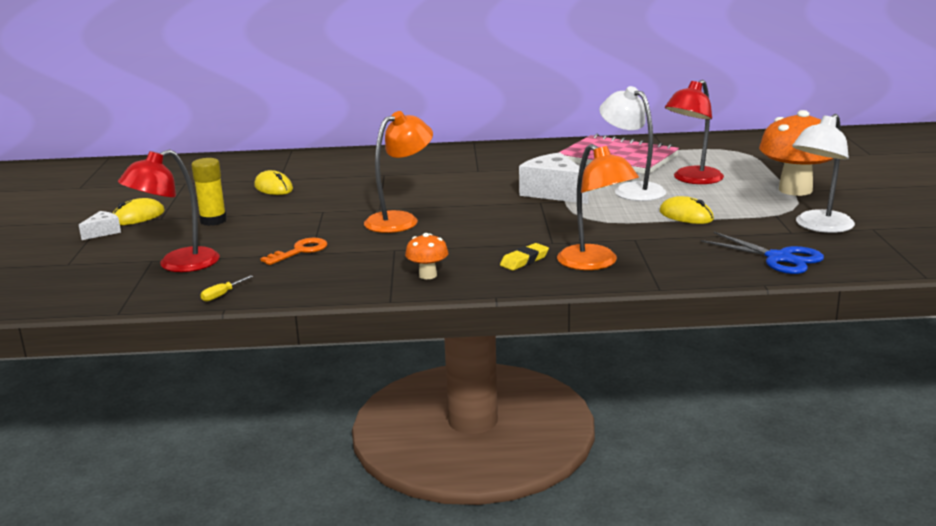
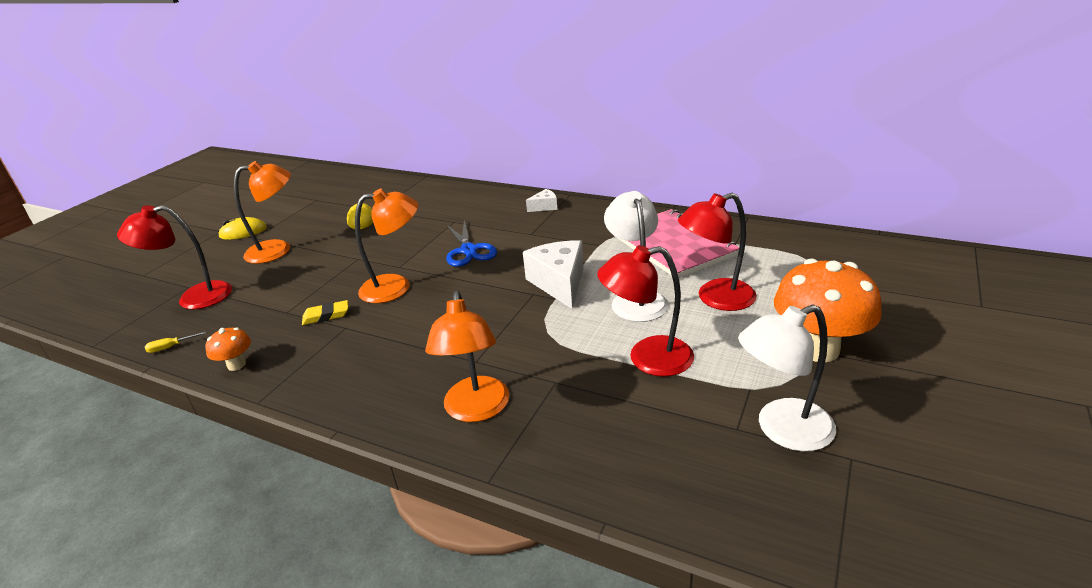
camera: 30 degrees right, 10 degrees up
(103, 232) = (204, 244): white cheese -> white cheese (544, 207)
(213, 221) = (278, 250): yellow glue stick -> orange lamp
(300, 251) = (282, 307): orange key -> none
(428, 275) = (325, 375): orange mushroom -> orange mushroom (236, 365)
(524, 260) = (421, 381): yellow eraser -> yellow eraser (326, 316)
(686, 215) = (647, 358): yellow mouse -> red lamp
(779, 258) = (673, 476): blue scissors -> blue scissors (468, 250)

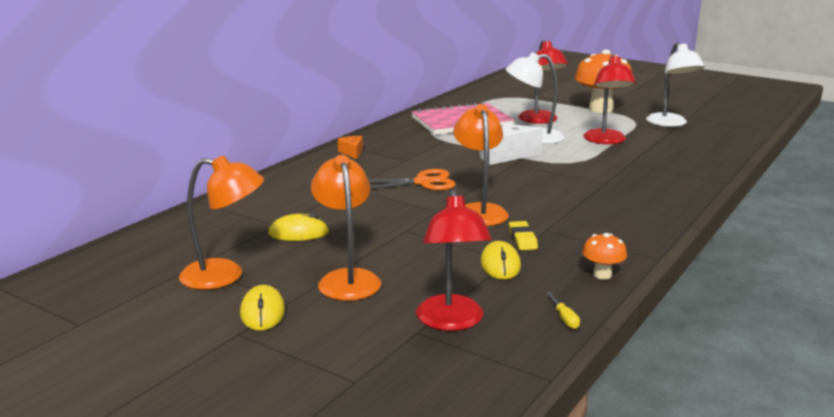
camera: 85 degrees left, 10 degrees down
(278, 309) = (500, 264): none -> yellow mouse
(468, 250) = (423, 182): blue scissors -> orange scissors
(476, 410) = (661, 184): orange lamp -> orange lamp (225, 276)
(544, 207) = (352, 152): white cheese -> orange cheese

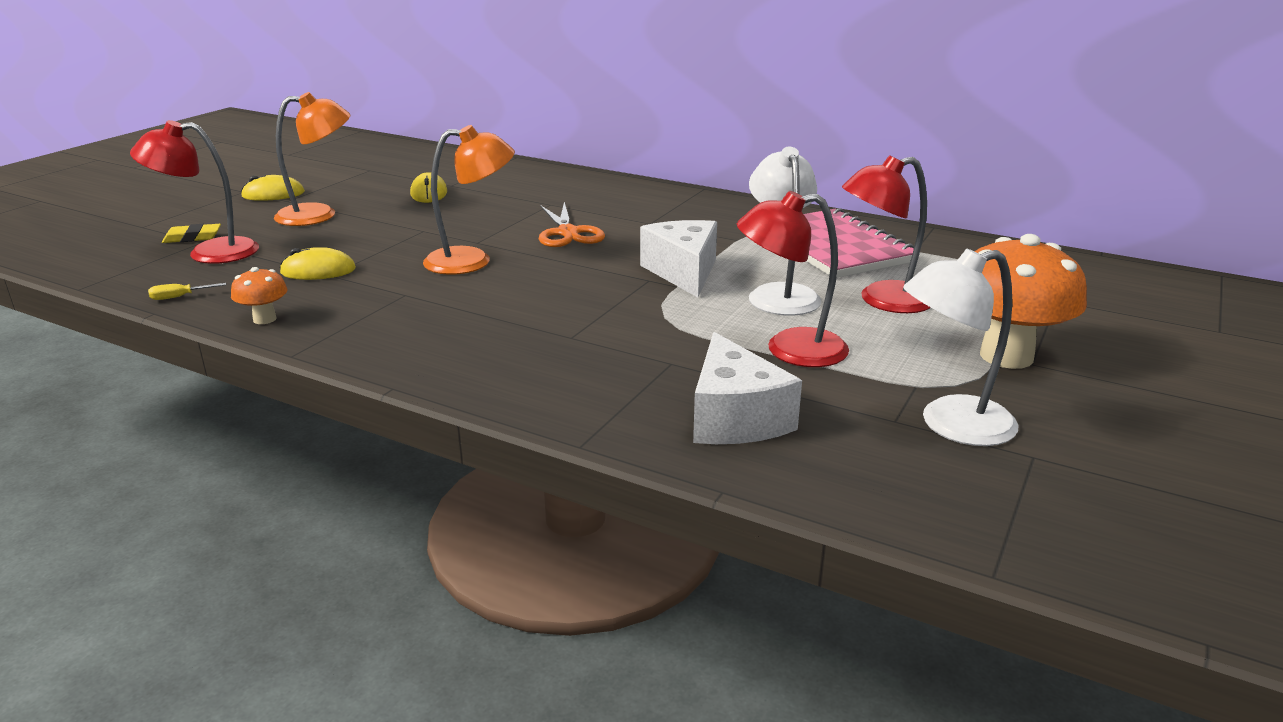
camera: 85 degrees right, 5 degrees up
(225, 276) = (346, 179): orange lamp -> none
(352, 152) = (670, 198): orange cheese -> none
(522, 239) = (381, 281): yellow eraser -> yellow eraser (192, 237)
(683, 154) = (735, 418): none -> white cheese

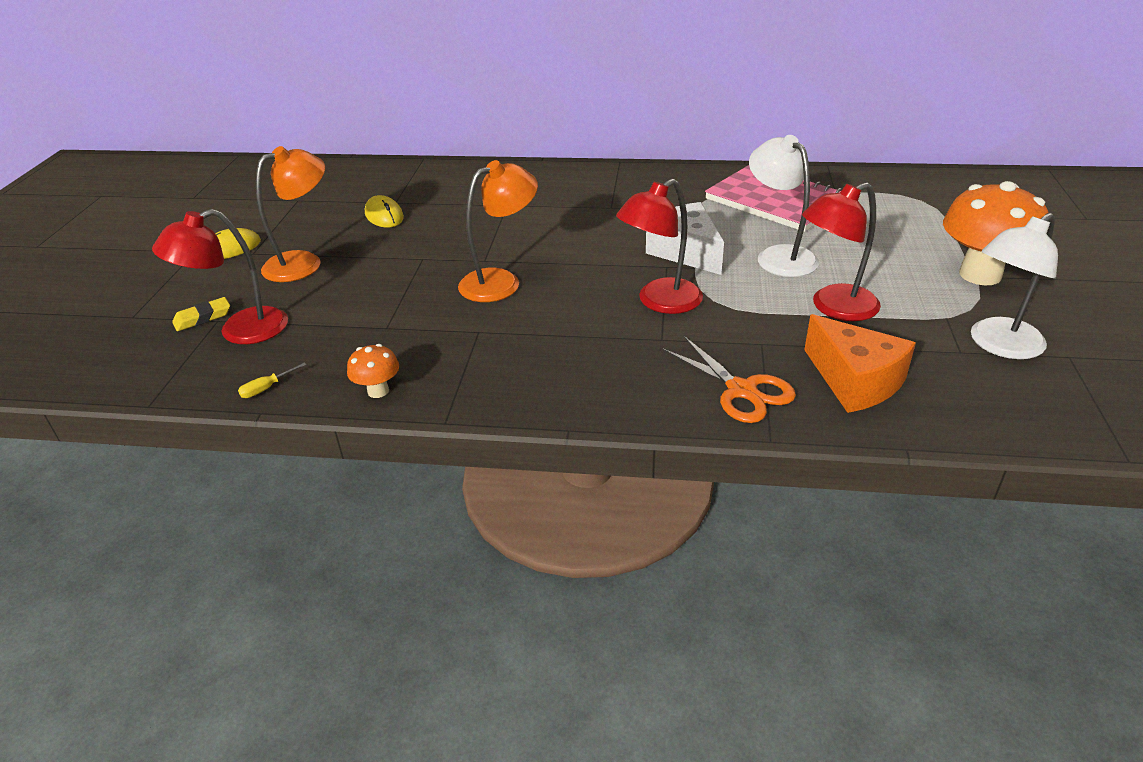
camera: 20 degrees left, 10 degrees up
(318, 271) = (371, 326): yellow mouse -> none
(568, 233) = (553, 233): orange scissors -> orange scissors (741, 390)
(735, 418) = (854, 381): white cheese -> orange cheese
(882, 300) = (855, 244): red lamp -> red lamp (660, 302)

